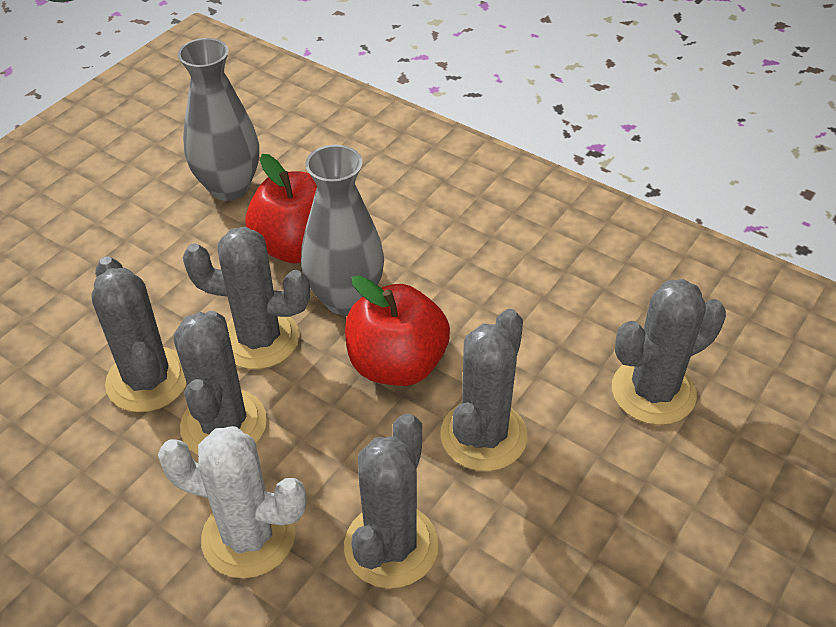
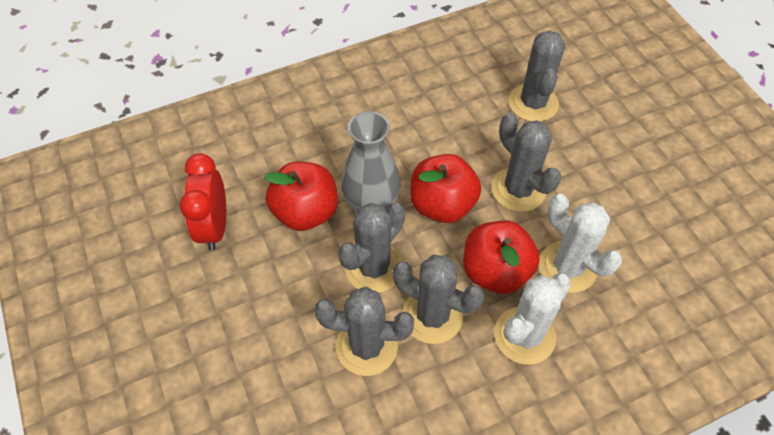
camera: 60 degrees left, 10 degrees up
(229, 187) = (214, 227): grey vase -> red clock
(330, 463) = (495, 271): none -> red apple
(391, 546) = (567, 267): grey cactus -> white cactus

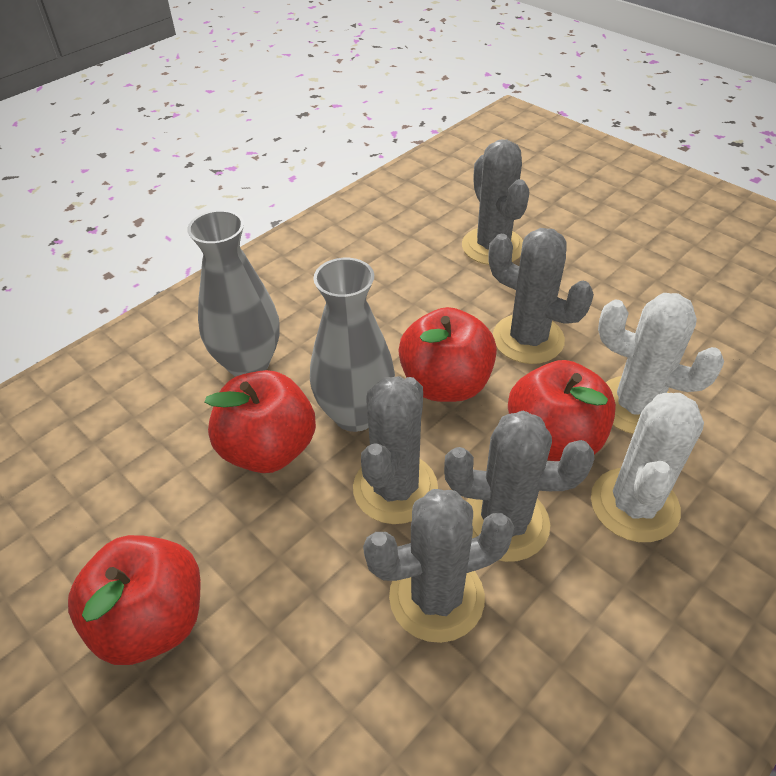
camera: 20 degrees left, 10 degrees down
(198, 298) = (152, 620): none -> red apple
(214, 227) = (141, 511): red clock -> none
(317, 144) = (248, 363): none -> grey vase

